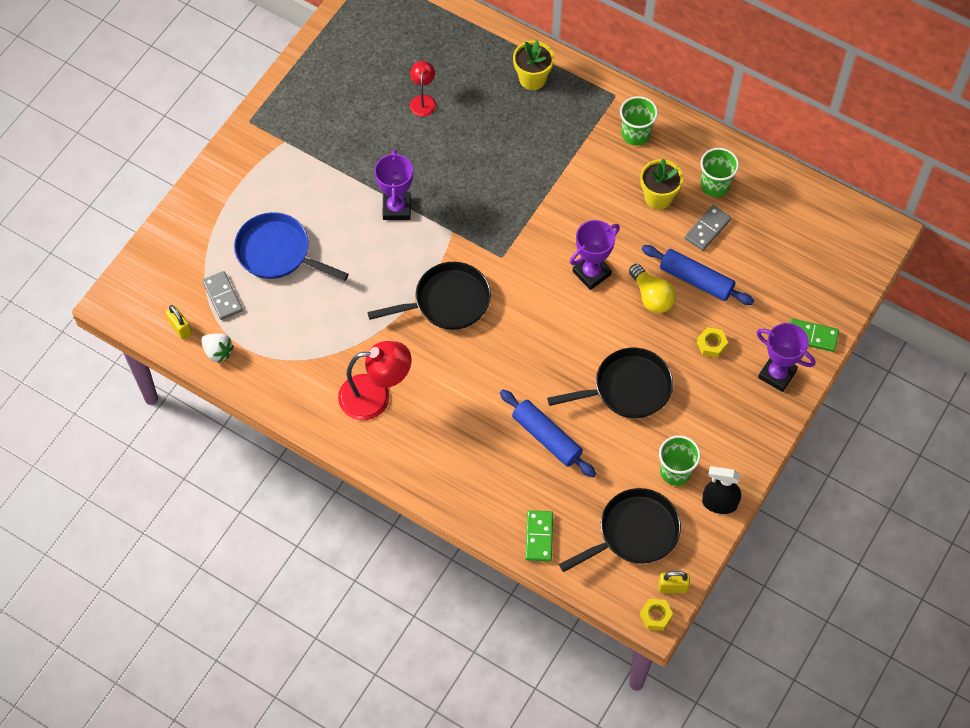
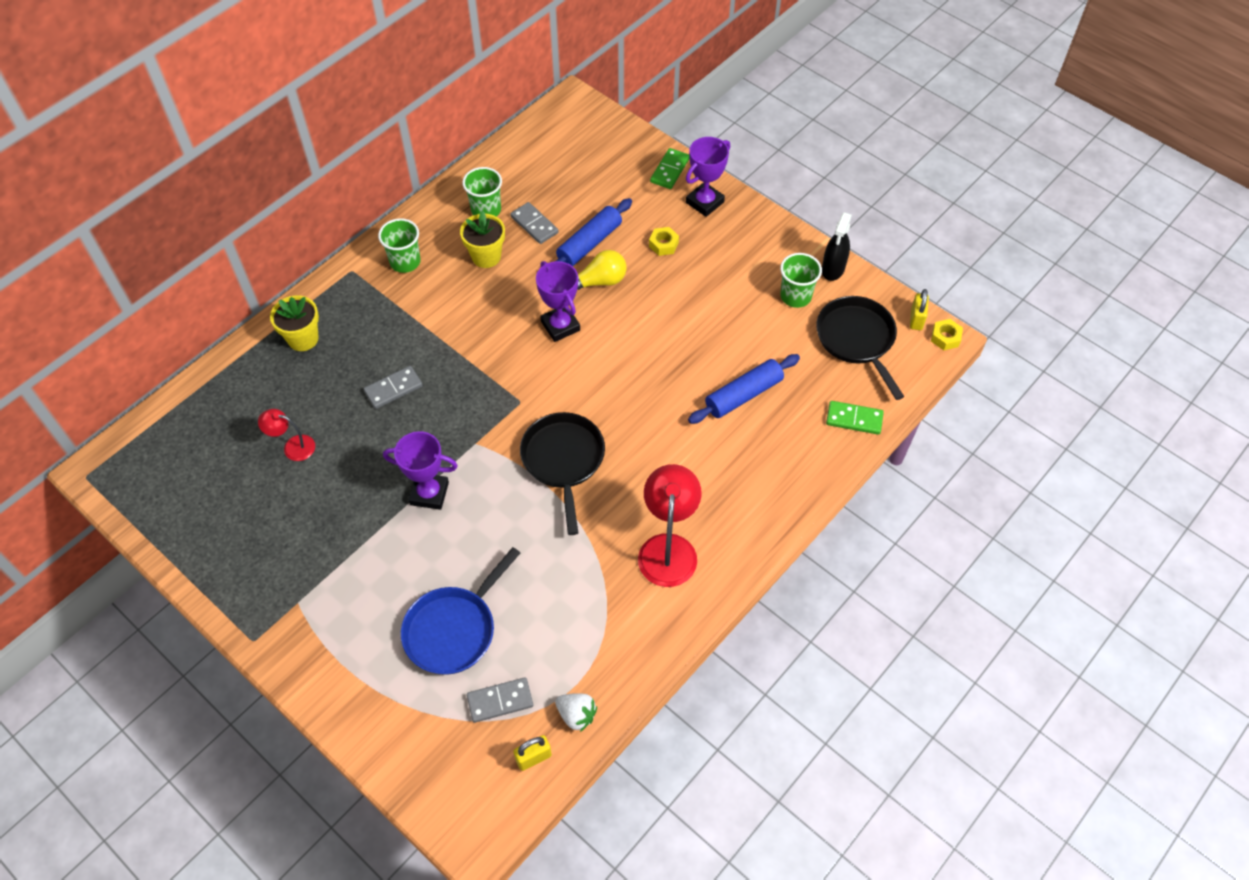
camera: 80 degrees left, 5 degrees down
(218, 352) = (576, 715): white strawberry -> white strawberry turned 75 degrees clockwise
(495, 158) = (393, 389): none -> grey domino
(627, 388) = (699, 318): black pan -> none

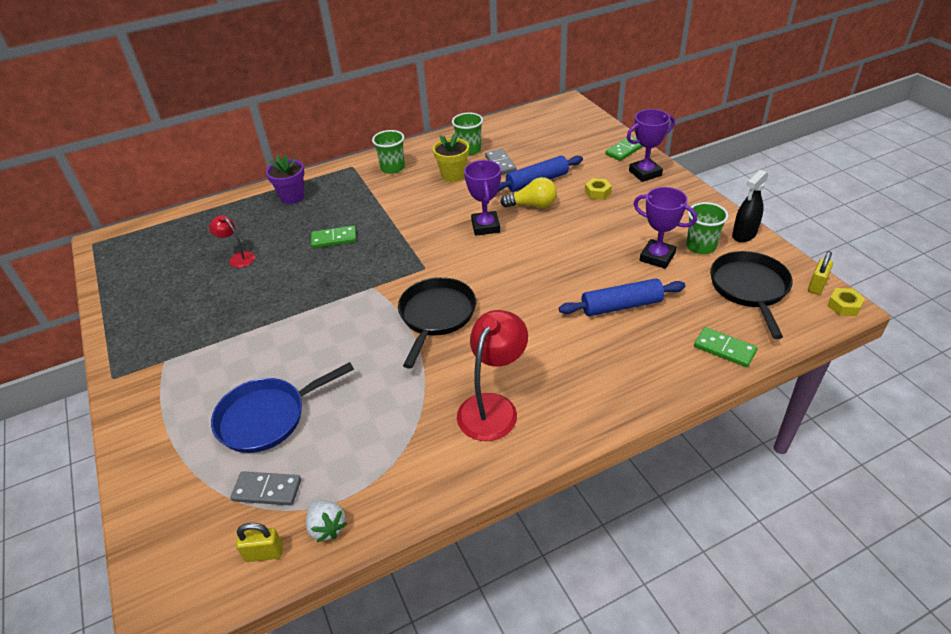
camera: 25 degrees right, 15 degrees down
(303, 338) = (292, 197): yellow flower pot -> purple flower pot
(393, 389) = (334, 239): grey domino -> green domino
(429, 493) = (315, 312): purple trophy -> purple trophy (657, 257)

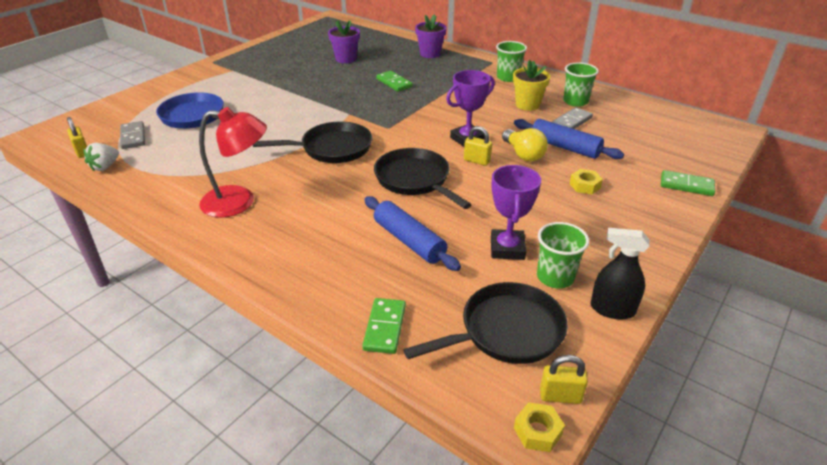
camera: 60 degrees right, 5 degrees down
(238, 258) = (346, 59): red lamp -> purple flower pot
(525, 233) = (477, 161): none -> yellow padlock
(531, 277) = (415, 180): none -> black pan
(645, 173) = (657, 208): purple trophy -> none

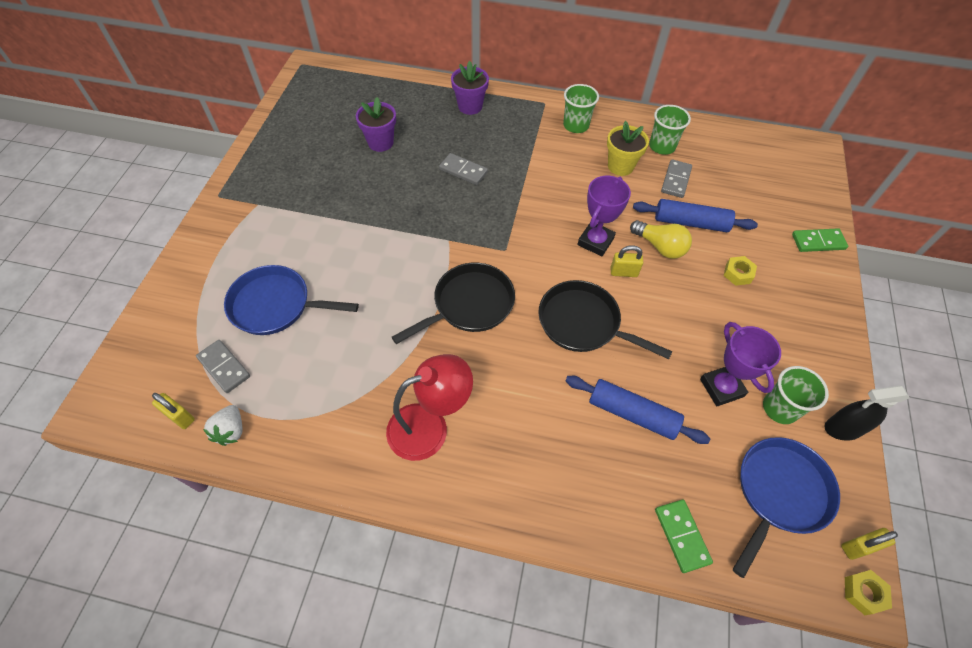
camera: 25 degrees left, 20 degrees up
(394, 83) = (463, 171): green domino -> grey domino
(506, 331) = (779, 493): black pan -> blue pan

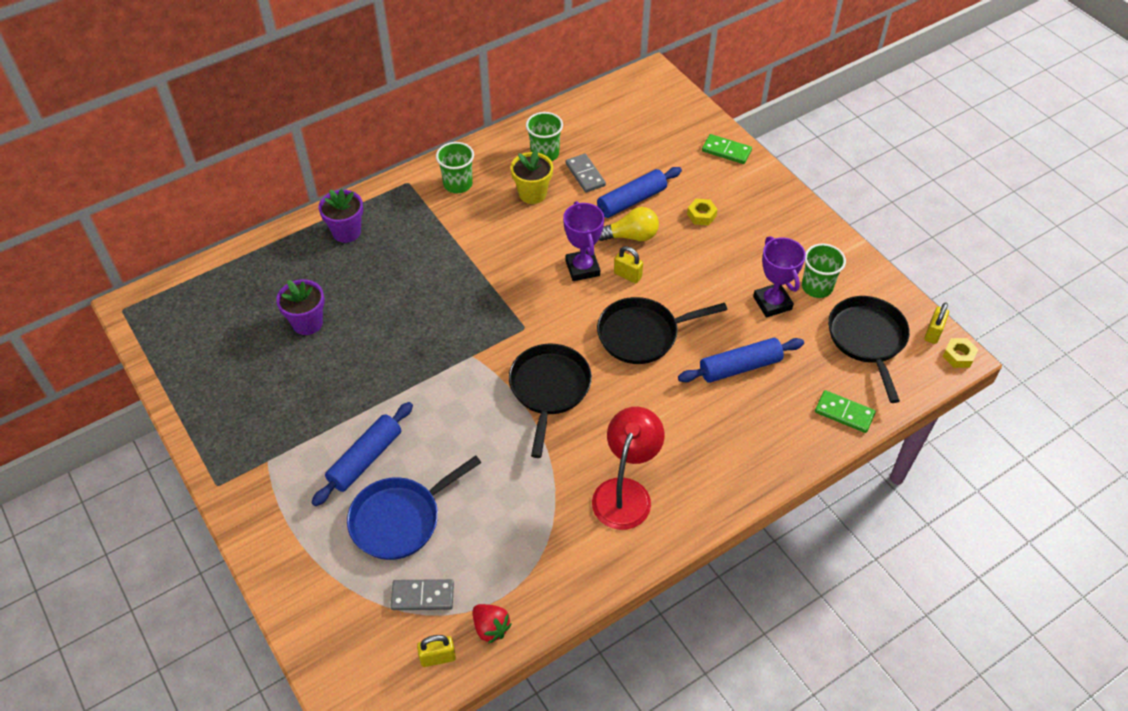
camera: 45 degrees left, 5 degrees down
(231, 431) = (491, 628): white strawberry -> red strawberry
(306, 250) = (365, 459): none -> blue rolling pin
(463, 171) = (413, 292): grey domino -> none
(623, 272) = (627, 275): yellow padlock -> yellow padlock turned 75 degrees clockwise
(721, 388) = (772, 303): purple trophy -> purple trophy turned 45 degrees clockwise
(779, 493) = (867, 339): blue pan -> black pan
(818, 242) = (726, 151): green domino -> green domino turned 75 degrees clockwise
(842, 428) = (861, 269): black spray bottle -> none

